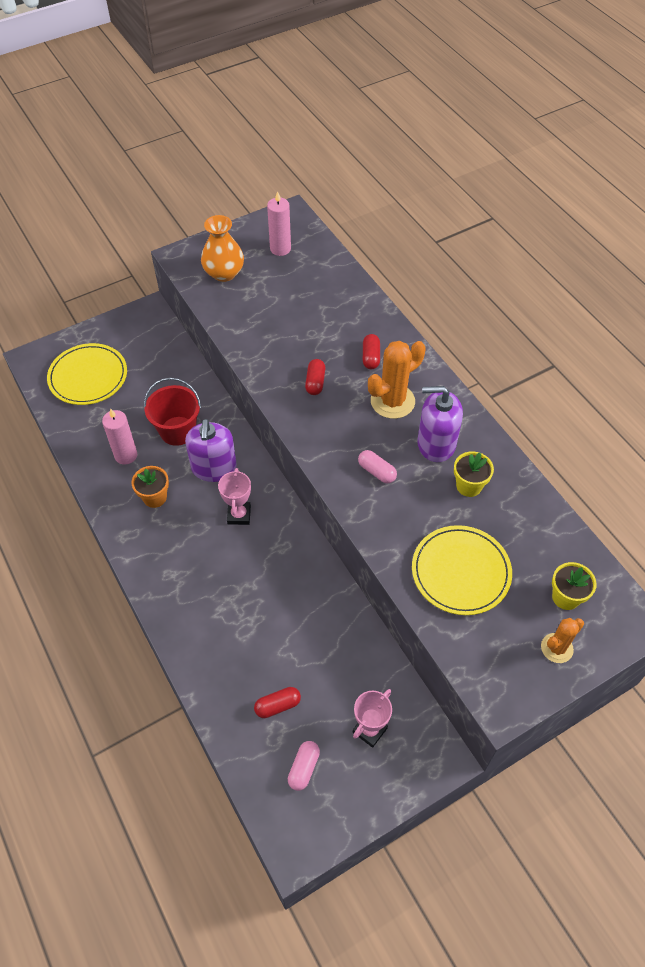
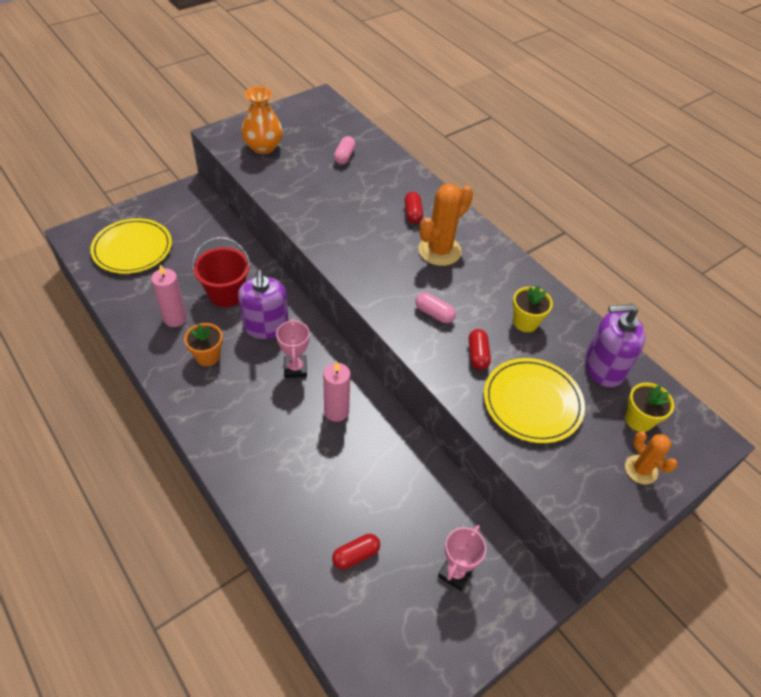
camera: 10 degrees left, 5 degrees down
(280, 249) = (315, 126): pink candle -> pink candle (336, 411)
(303, 768) = (391, 619): pink capsule -> pink capsule (344, 156)
(315, 382) = (362, 237): red capsule -> red capsule (477, 355)
(436, 444) = (487, 286): purple soap dispenser -> purple soap dispenser (603, 367)
(556, 648) = (641, 470): orange cactus -> orange cactus turned 75 degrees counterclockwise

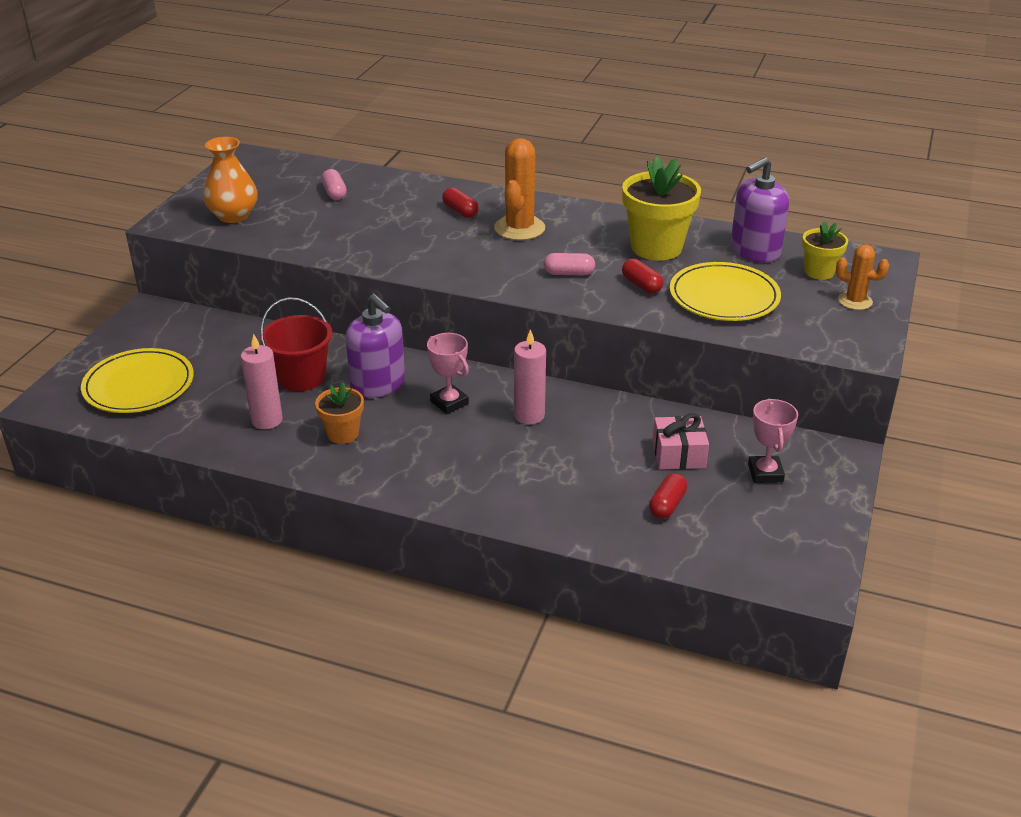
camera: 30 degrees left, 15 degrees down
(407, 512) = (678, 454): none -> pink gift
(525, 322) = (656, 247): yellow flower pot -> yellow flower pot, size x1.79

